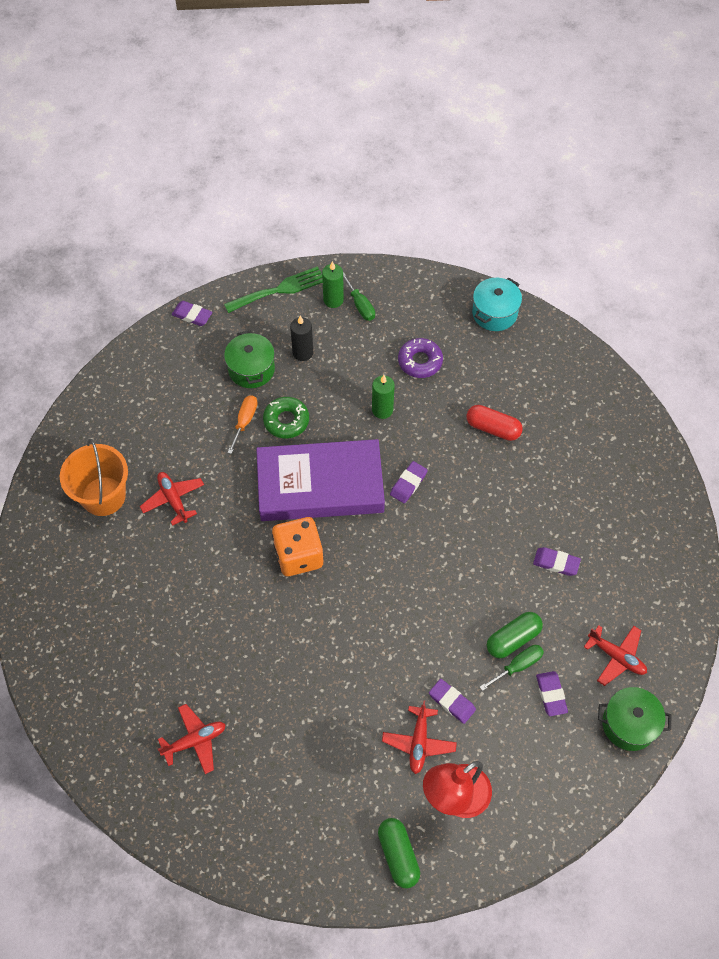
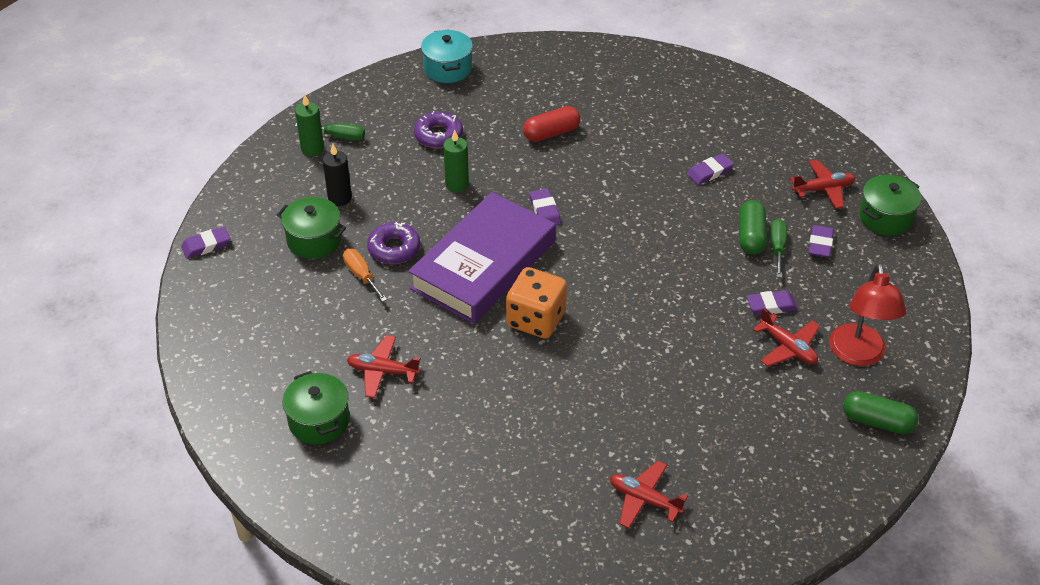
camera: 50 degrees left, 15 degrees down
(103, 496) = (319, 421): orange bucket -> green pot
(195, 741) = (644, 499): red plane -> red plane turned 75 degrees counterclockwise
(279, 290) = (257, 174): green fork -> none
(286, 421) = (394, 248): green donut -> purple donut
(551, 694) = (820, 244): purple eraser -> purple eraser turned 75 degrees clockwise

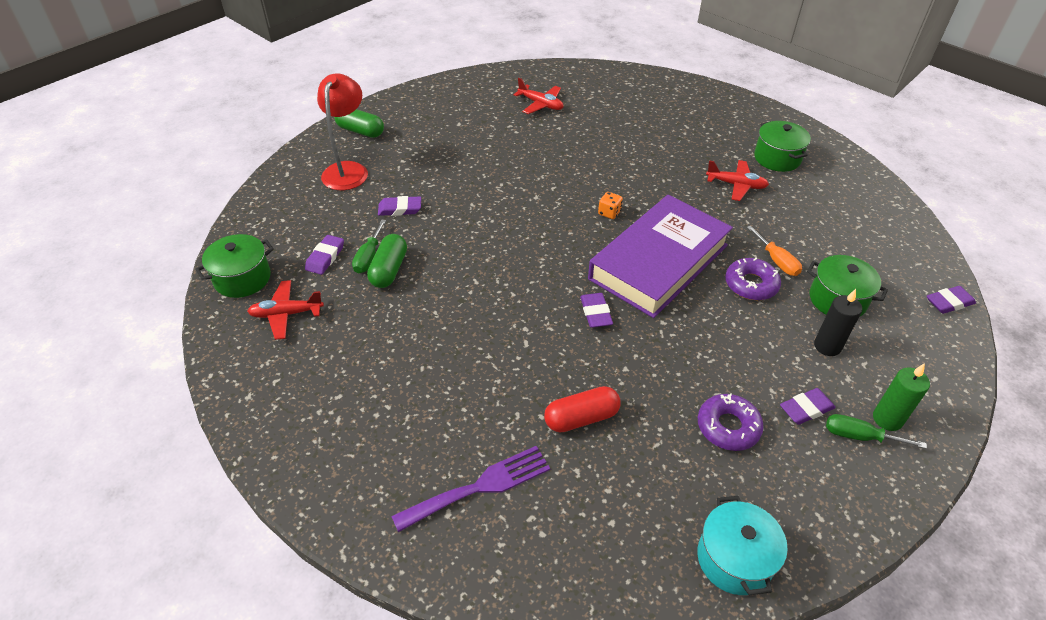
camera: 175 degrees left, 0 degrees up
(457, 184) = (695, 353): green candle -> none
(536, 319) = (609, 213): orange dice -> orange dice, size x0.44
(618, 90) = (480, 487): none -> purple fork
(709, 172) = (402, 345): purple eraser -> purple eraser (806, 409)
(788, 347) = (401, 178): red plane -> none

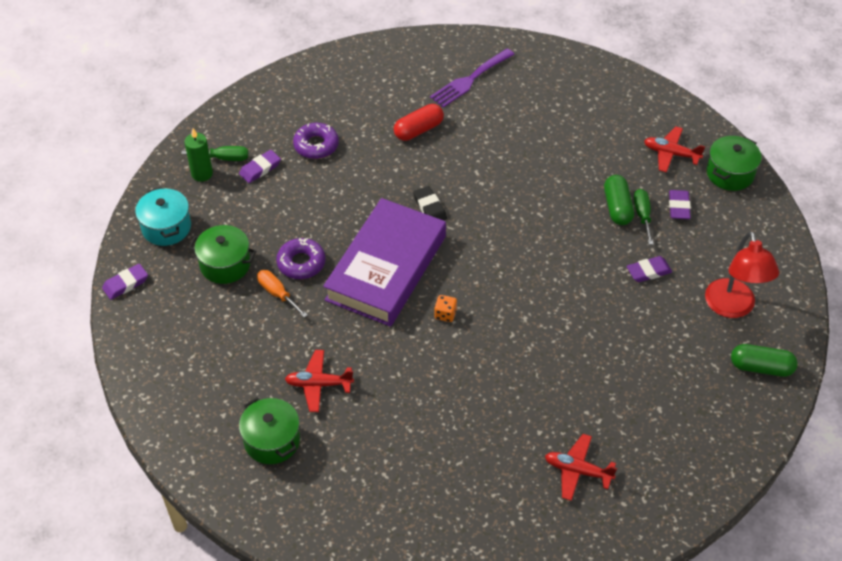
camera: 165 degrees right, 5 degrees up
(286, 314) = (671, 154): red plane -> red plane turned 135 degrees counterclockwise
(596, 313) = (429, 207): purple eraser -> black eraser
(734, 559) = (309, 77): turquoise pot -> turquoise pot (166, 227)
(827, 346) = (239, 220): black candle -> none

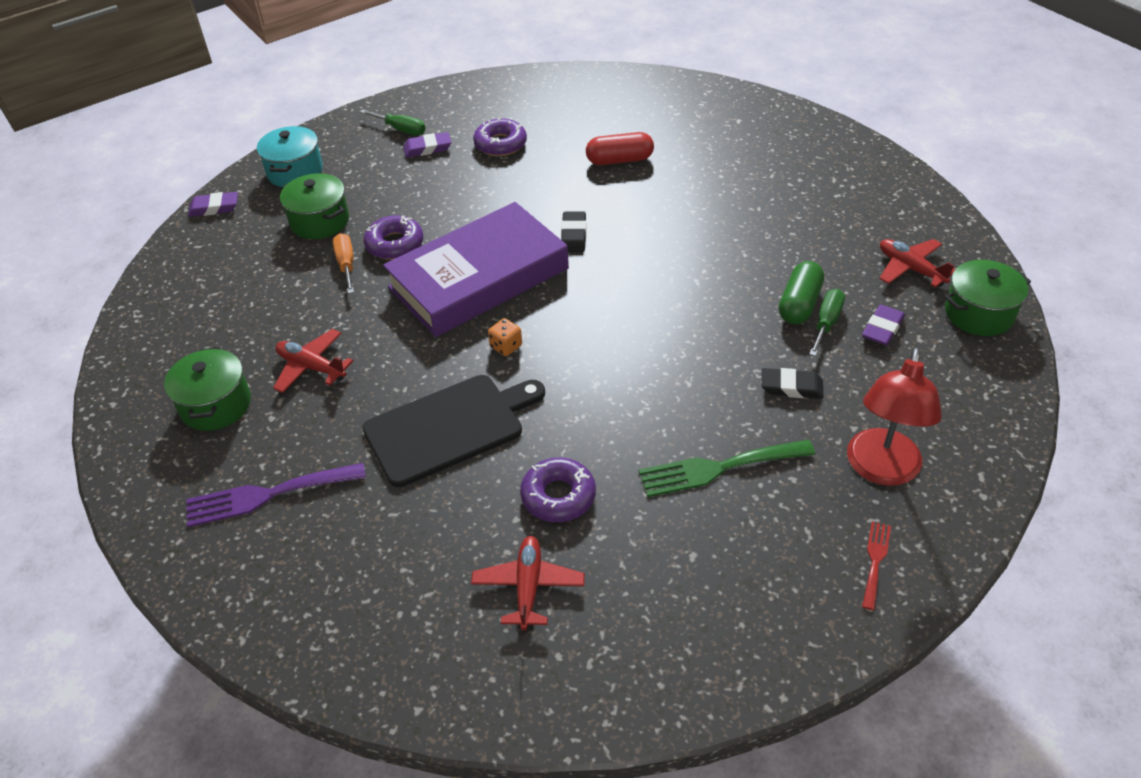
camera: 30 degrees right, 5 degrees down
(202, 174) = (368, 137): green candle -> none
(451, 389) = (449, 427): none -> black cutting board
(469, 80) = (712, 130): purple fork -> purple fork (267, 495)
(555, 406) = (558, 496): none -> purple donut
(577, 471) = (528, 586): red plane -> red plane turned 45 degrees clockwise
(639, 346) = (718, 468): none -> green fork
(648, 271) = (791, 387): purple eraser -> black eraser
(761, 367) = (875, 560): green capsule -> red fork

